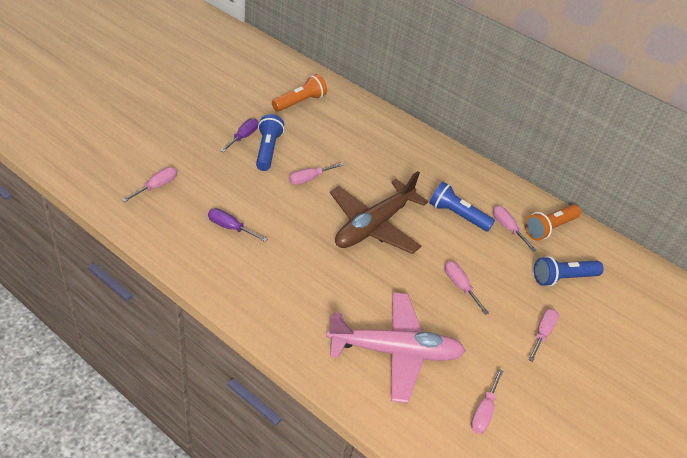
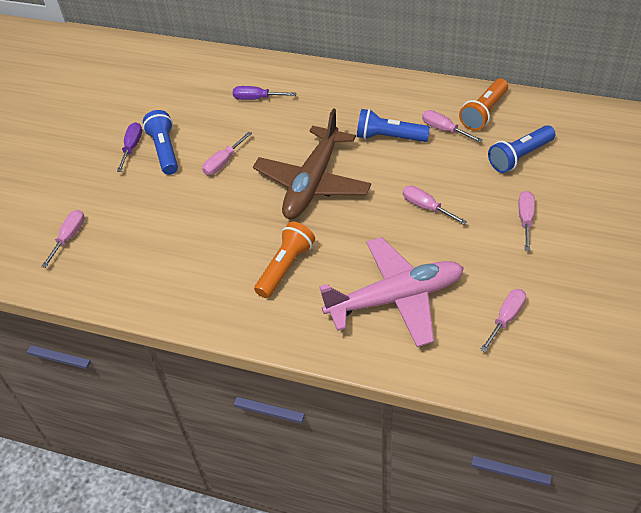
camera: 10 degrees left, 5 degrees up
(230, 227) = (169, 247): purple screwdriver -> purple screwdriver (257, 98)
(300, 102) = (171, 85): orange flashlight -> orange flashlight (285, 267)
(483, 411) = (506, 318): pink screwdriver -> pink screwdriver turned 150 degrees counterclockwise

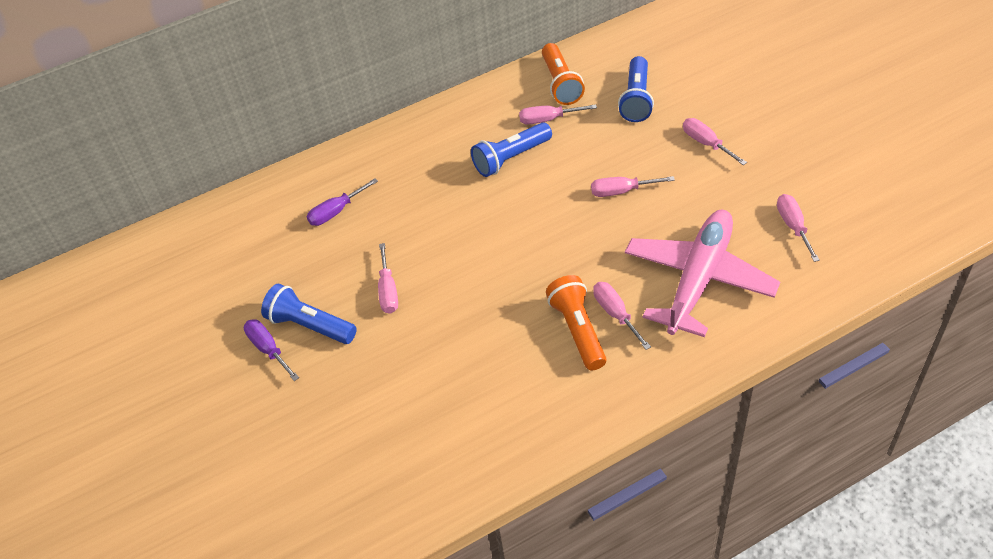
camera: 45 degrees left, 0 degrees up
(69, 237) = (329, 481): pink screwdriver -> pink screwdriver (615, 314)
(312, 183) = (499, 245): brown plane -> none

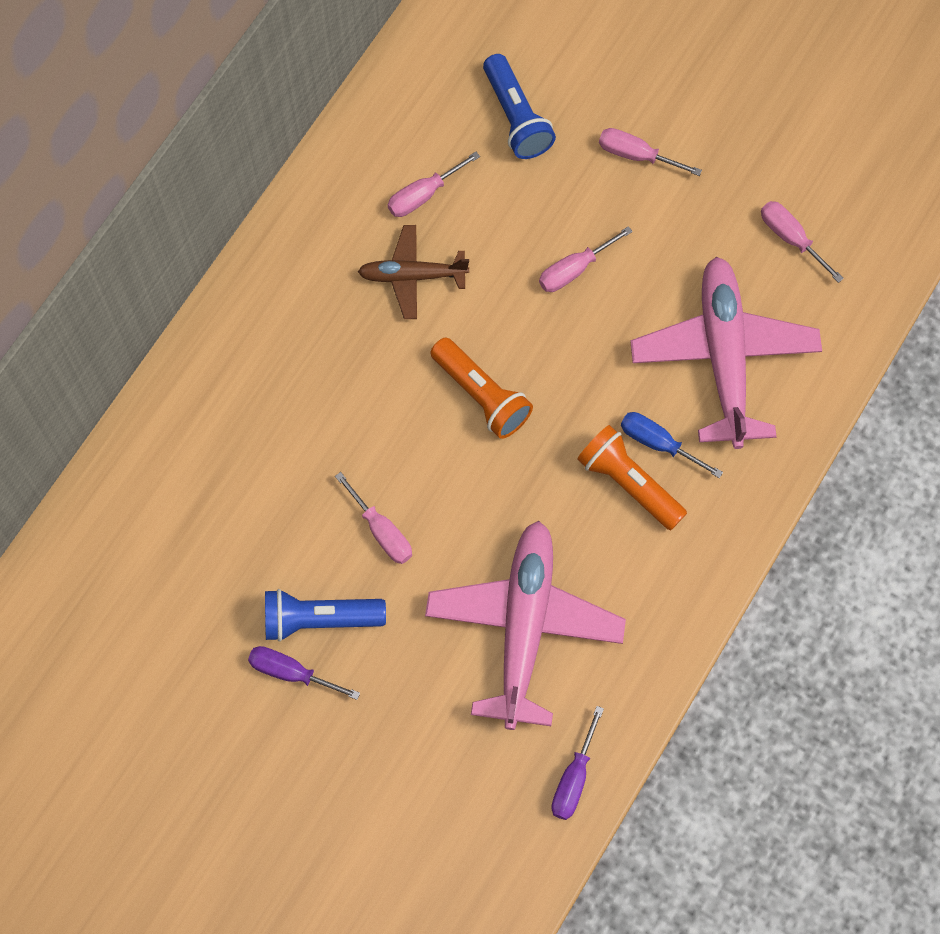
camera: 35 degrees left, 20 degrees up
(336, 212) = (241, 450): purple screwdriver -> purple screwdriver (573, 778)
(442, 389) = (524, 626): none -> pink plane
(511, 158) = (412, 276): blue flashlight -> brown plane
(560, 84) = (406, 129): orange flashlight -> orange flashlight (481, 395)
(615, 314) = (658, 443): pink screwdriver -> blue screwdriver

